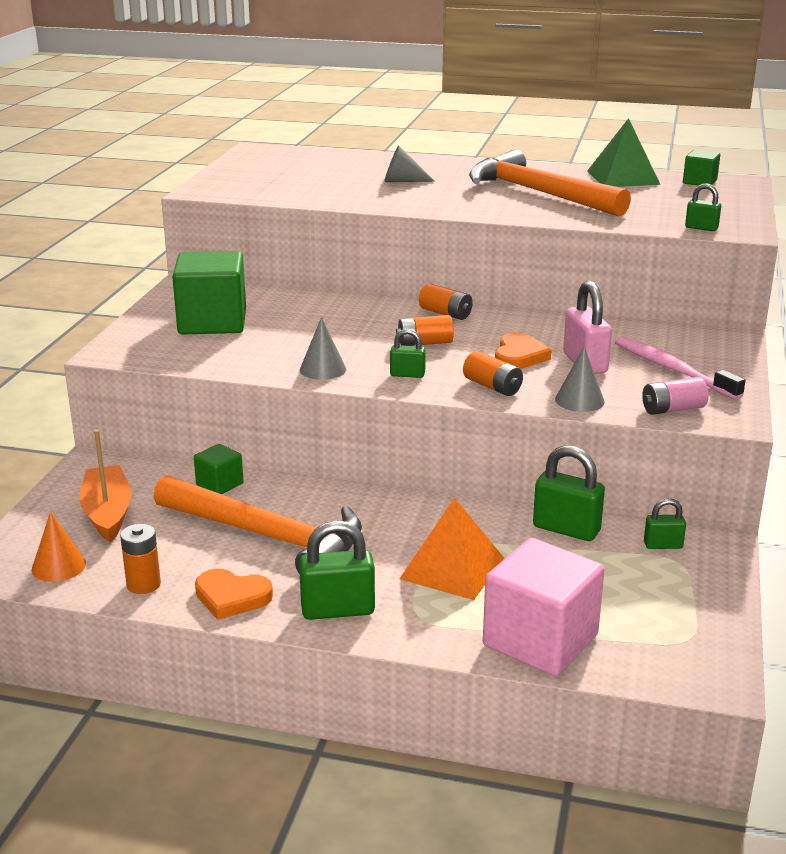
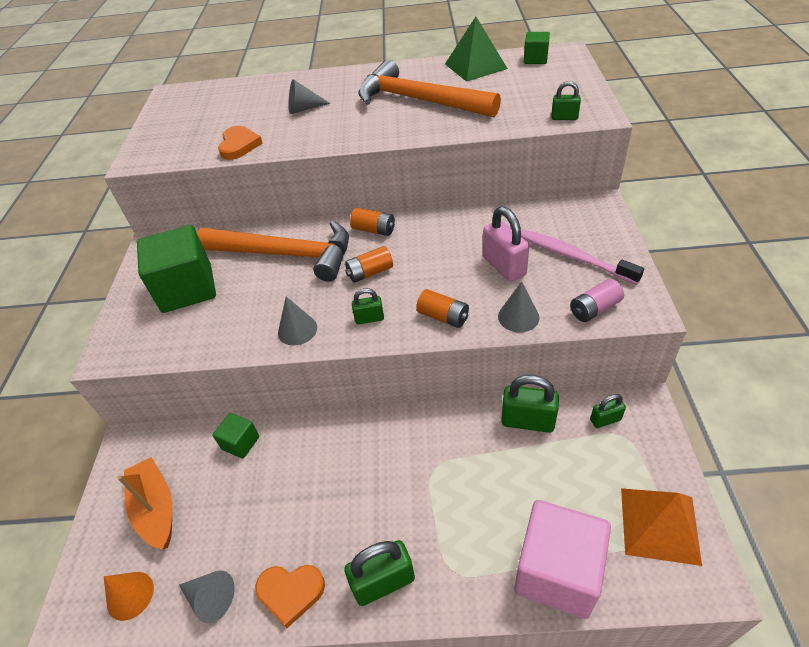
camera: 10 degrees left, 20 degrees up
(143, 584) = (210, 598): orange battery -> grey cone
(268, 536) = (298, 500): orange hammer -> orange hammer (286, 254)
(452, 568) = (457, 497): orange pyramid -> orange pyramid (659, 525)
(519, 356) = (450, 270): orange heart -> orange heart (239, 145)

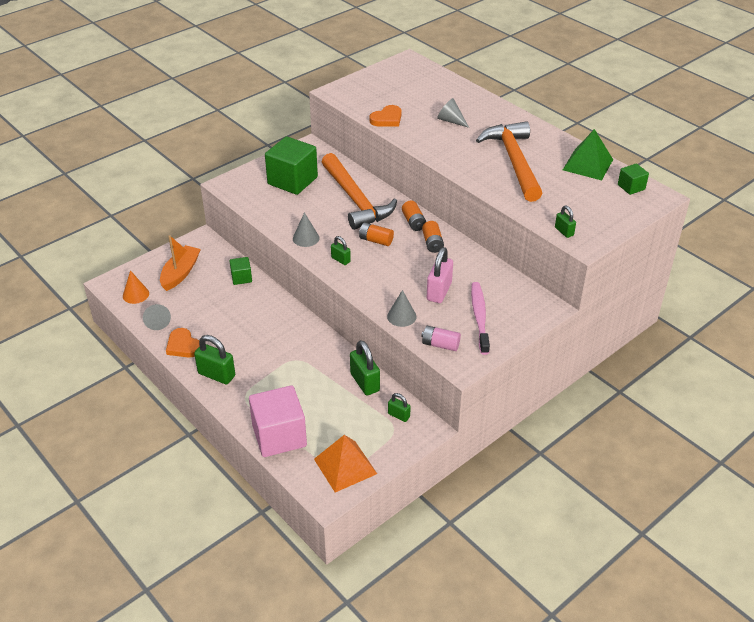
camera: 45 degrees right, 5 degrees down
(443, 317) = (371, 287): orange battery -> orange battery (432, 243)

